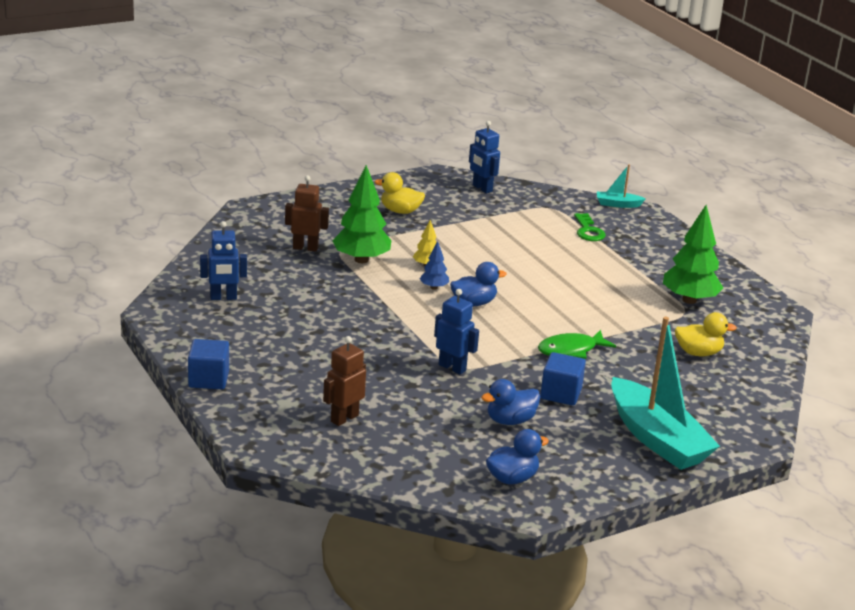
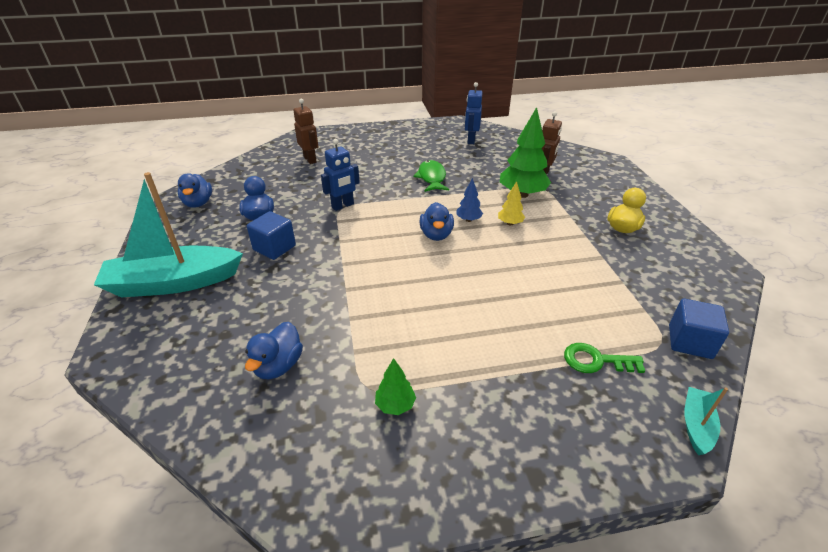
camera: 110 degrees right, 10 degrees up
(208, 379) = (377, 129): blue cube -> blue cube (690, 342)
(482, 188) = (701, 294): blue robot -> none
(571, 350) = (334, 271): green fish -> green fish (432, 178)
(689, 300) = (395, 405): green tree -> green tree, size x0.49
(698, 353) = (278, 365): yellow duck -> blue duck

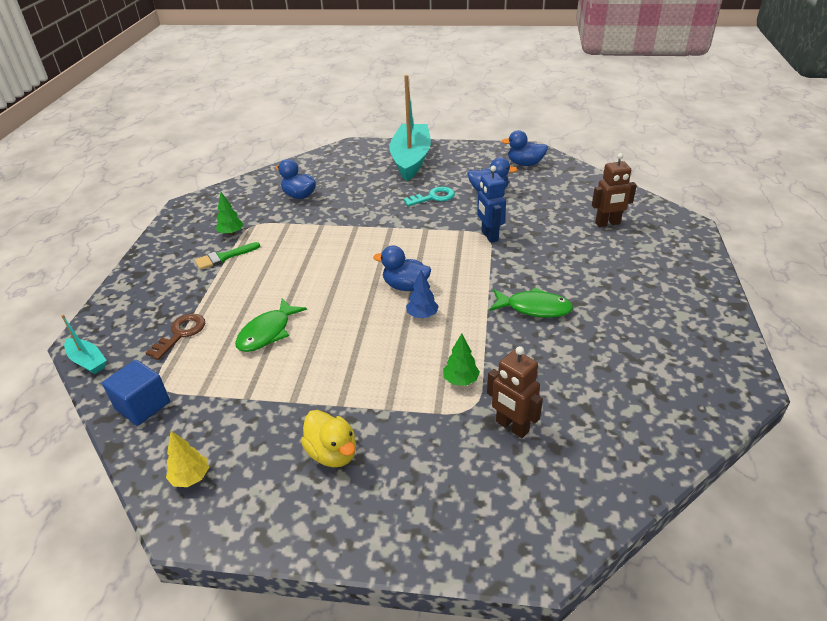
camera: 110 degrees right, 0 degrees up
(274, 248) = (433, 197): blue cube -> turquoise key
(452, 387) = (224, 257): none -> green brush
(471, 140) = (657, 377): blue robot -> none
(510, 223) = (399, 346): yellow tree -> yellow tree (191, 477)
(522, 194) = (460, 380): green tree -> green tree, size x0.49
(547, 297) = (267, 332): none -> green fish
(596, 361) = (180, 334): green key -> brown key

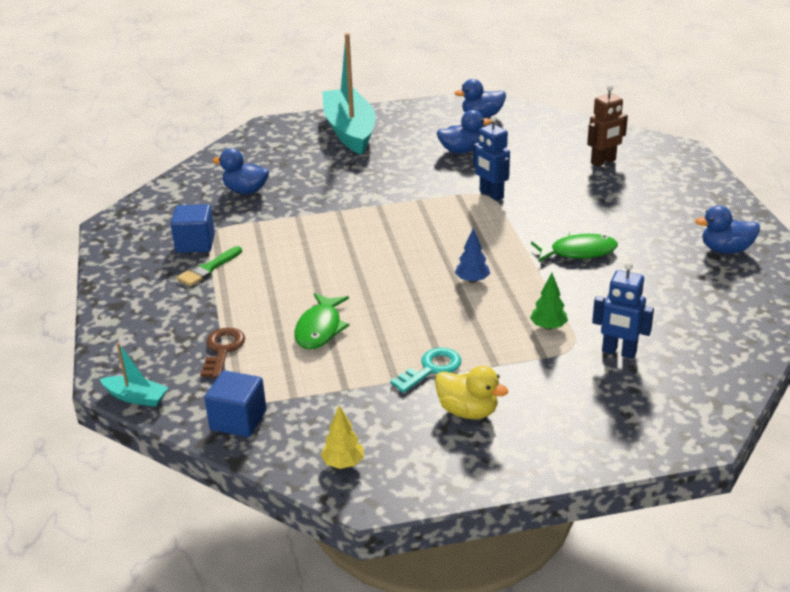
camera: 20 degrees left, 5 degrees down
(231, 233) = (195, 243): green tree -> blue cube
(405, 286) = (436, 258): blue duck -> blue duck (726, 250)
(433, 197) = (404, 167): turquoise key -> turquoise key (431, 369)
(512, 426) = (619, 352): brown robot -> blue robot

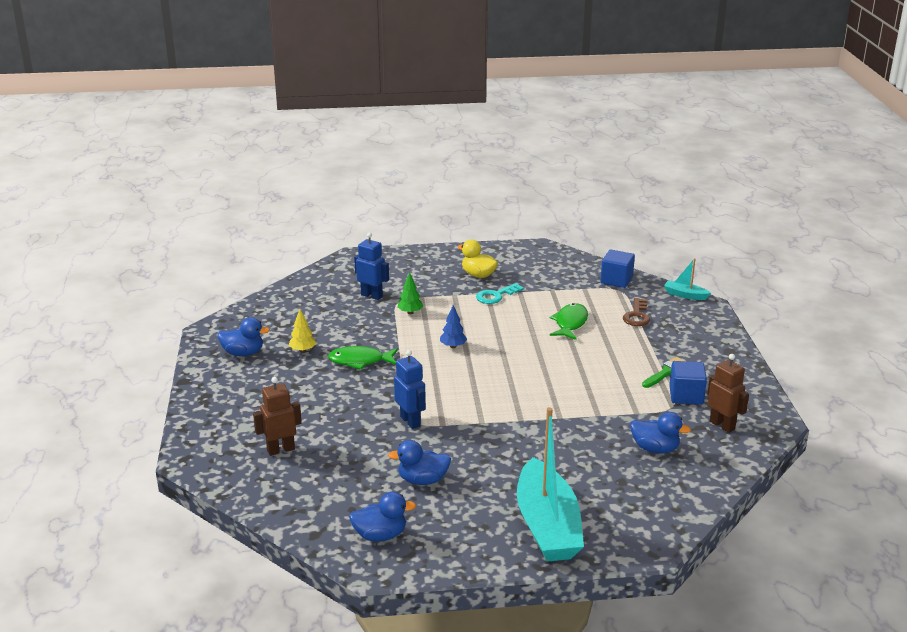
camera: 175 degrees left, 5 degrees down
(169, 216) = (722, 425): none -> brown robot
(343, 463) = (553, 259): yellow tree -> yellow tree (302, 350)

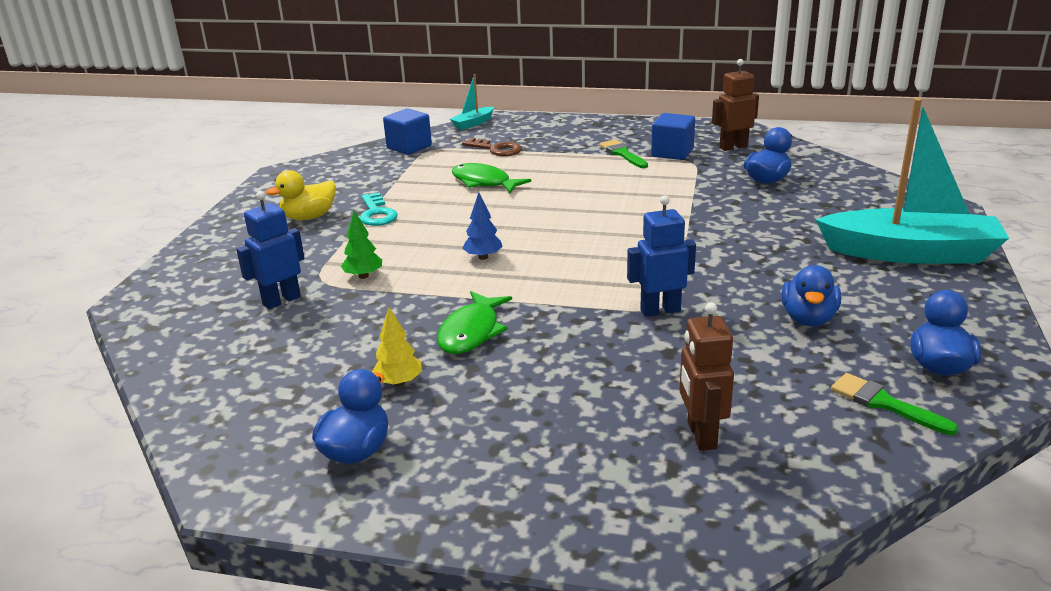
camera: 70 degrees left, 0 degrees up
(330, 513) = (884, 403): none -> green brush

